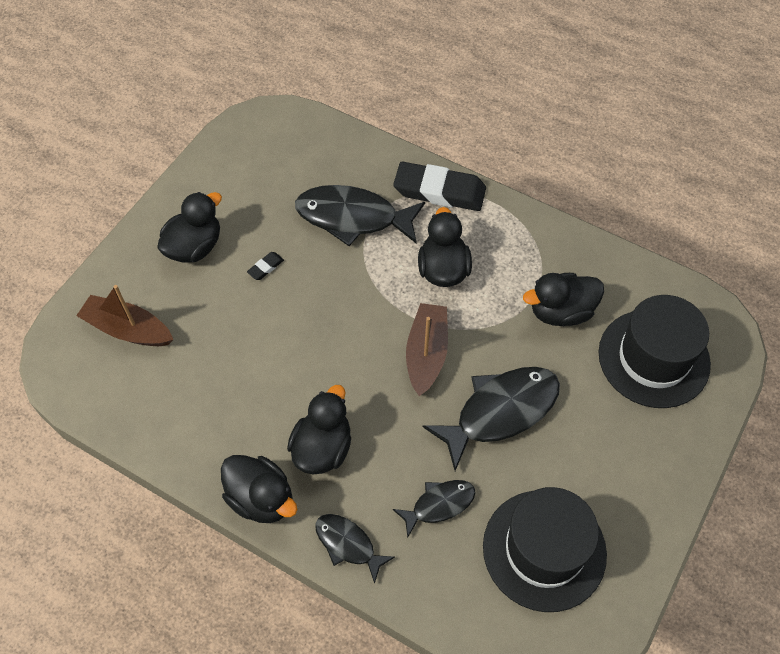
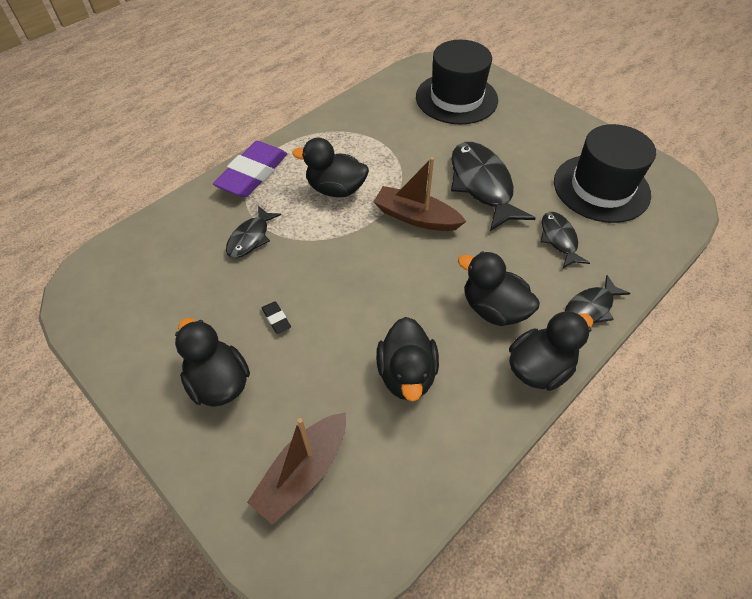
camera: 75 degrees left, 5 degrees down
(353, 218) = (250, 238): black fish -> black fish, size x0.55
(439, 191) = (252, 174): black eraser -> purple eraser
(561, 311) = (402, 132): black duck -> black duck (406, 374)

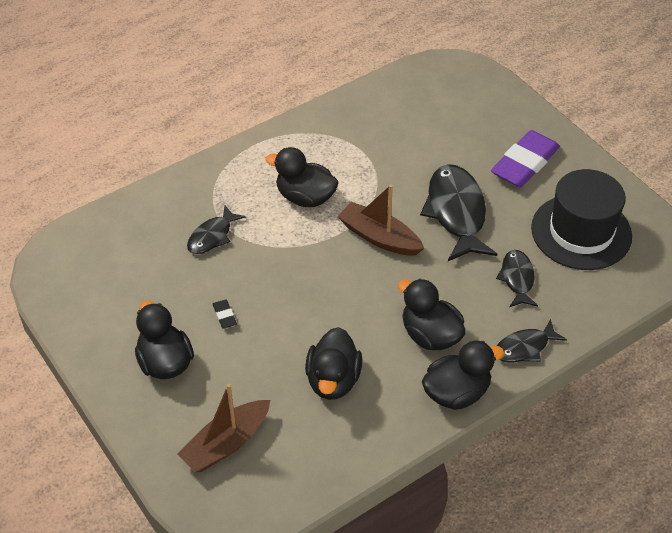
camera: 10 degrees right, 5 degrees down
(252, 174) = (224, 170): purple eraser -> purple eraser (524, 163)
(456, 98) = (458, 111): black hat -> none

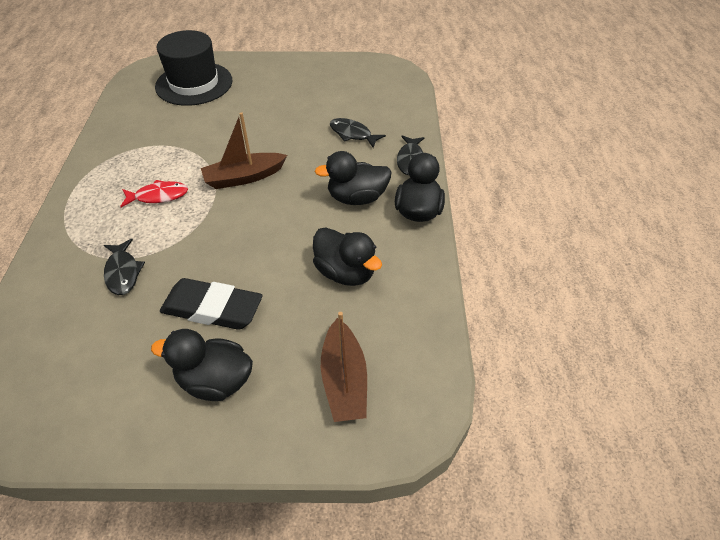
camera: 55 degrees left, 0 degrees up
(224, 316) = (212, 308): black eraser -> black eraser, size x2.46
(305, 197) = (158, 196): black duck -> red fish
(456, 213) = (268, 131): black fish -> none
(524, 163) = (266, 83): purple eraser -> none
(581, 232) = (346, 91): black hat -> black hat (194, 84)

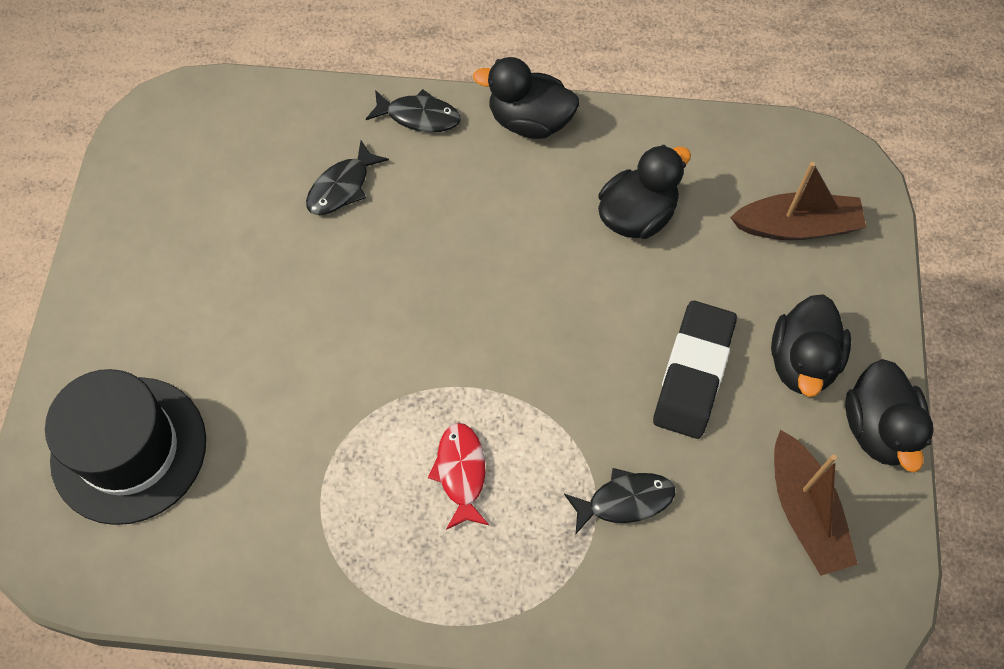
camera: 85 degrees left, 15 degrees up
(244, 177) = (430, 345): brown boat -> brown boat (805, 511)
(357, 198) = (495, 192): black duck -> black duck (878, 428)

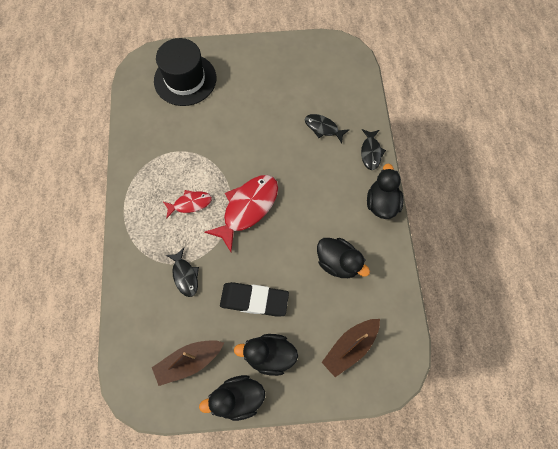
camera: 80 degrees right, 5 degrees up
(495, 357) = (247, 208): none -> red fish
(797, 226) = (350, 347): brown boat -> brown boat turned 60 degrees clockwise

